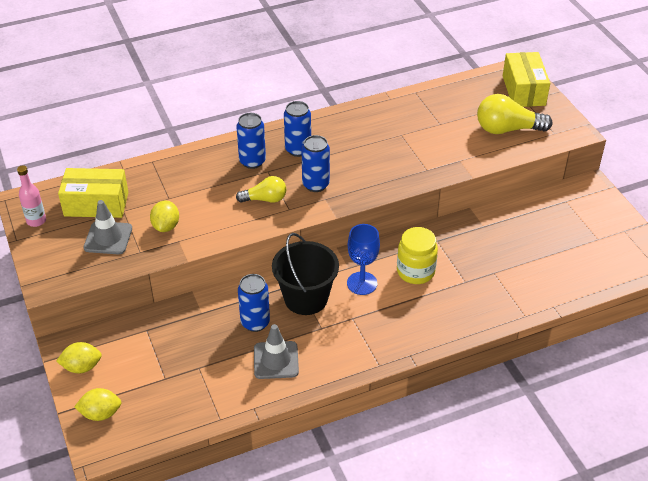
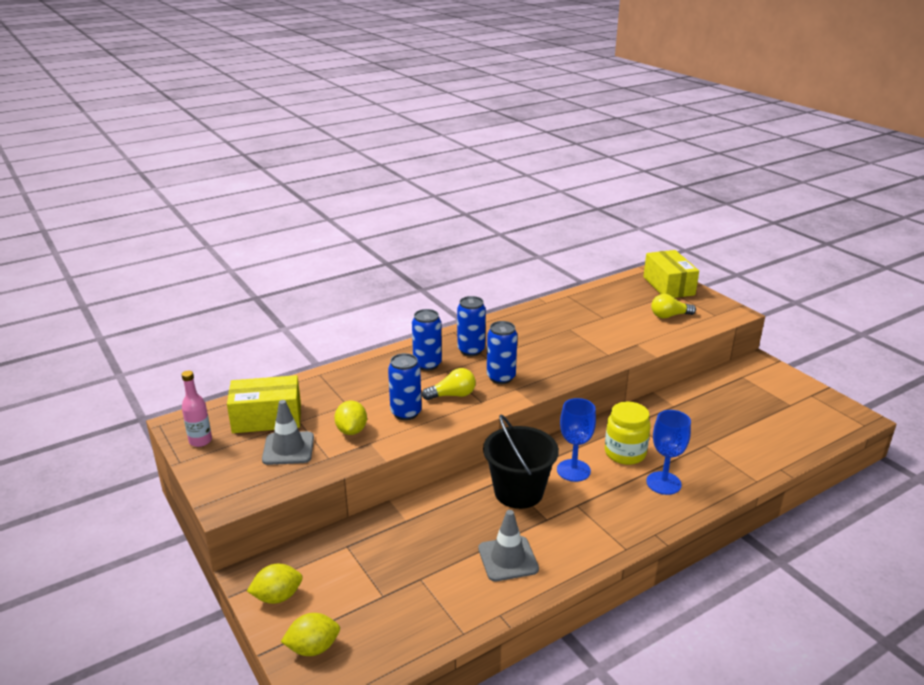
camera: 10 degrees left, 15 degrees down
(255, 322) = (471, 523): blue can -> blue can (406, 413)
(438, 307) = (663, 483): none -> blue goblet
(507, 129) = (669, 316): yellow light bulb -> yellow light bulb, size x0.62

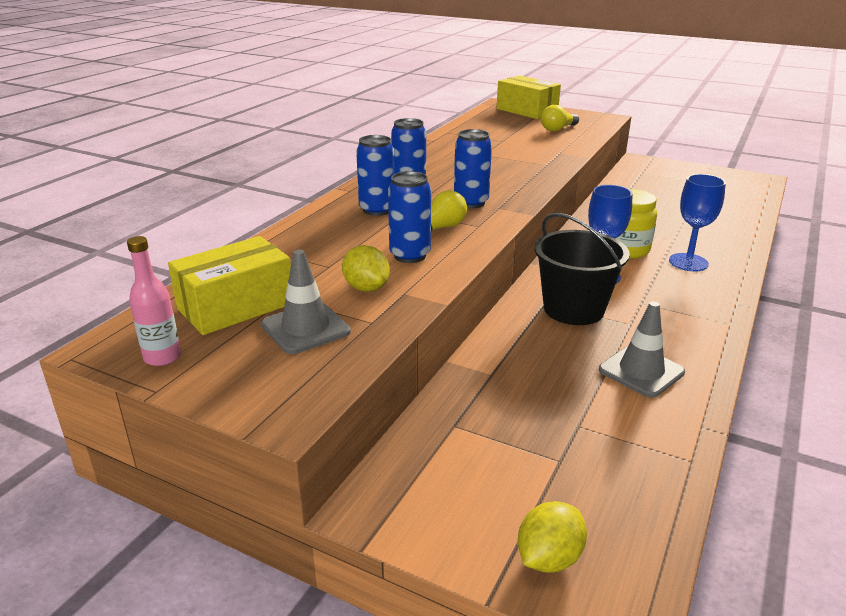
camera: 30 degrees left, 0 degrees up
(277, 597) = (432, 518): yellow lemon -> none

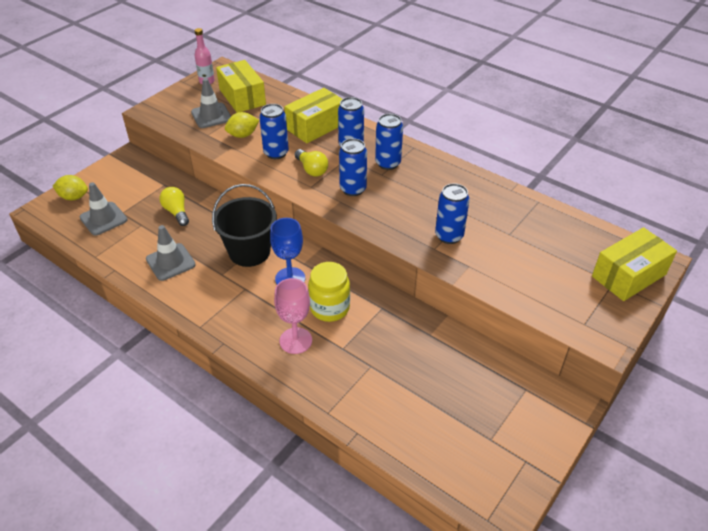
camera: 100 degrees right, 15 degrees up
(331, 235) = (316, 126): none -> yellow box
(523, 160) = (449, 236): none -> blue can
(549, 558) = (74, 197): yellow lemon -> yellow lemon turned 45 degrees counterclockwise
(558, 129) = (551, 284): yellow light bulb -> yellow light bulb (176, 212)
(591, 481) = (103, 219): none -> grey traffic cone
(688, 262) = (295, 340): blue goblet -> pink goblet

